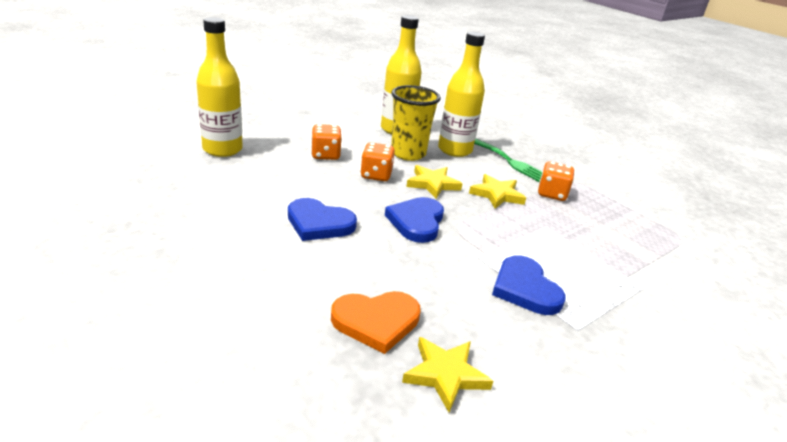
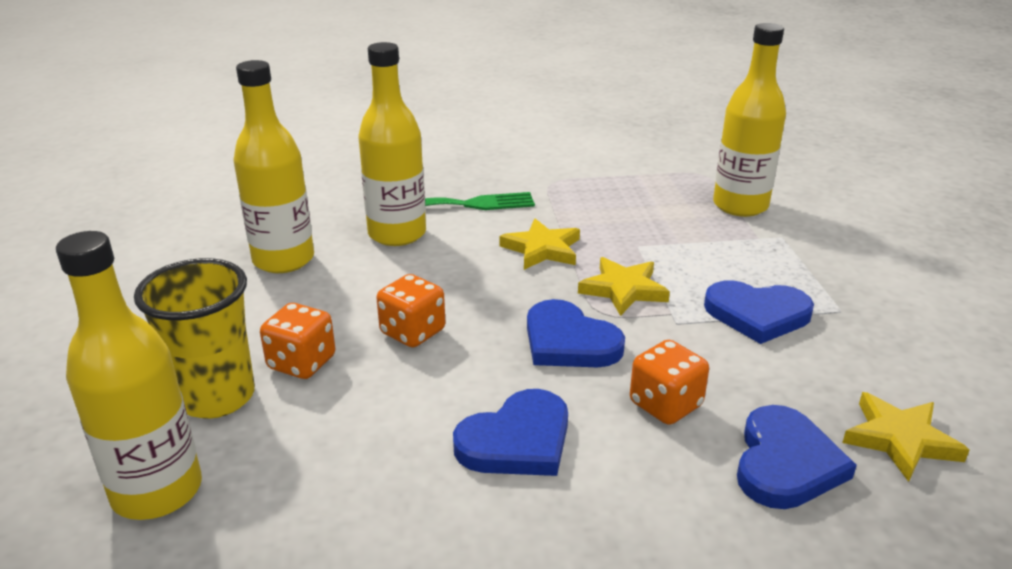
camera: 55 degrees left, 0 degrees up
(376, 321) = (786, 463): orange heart -> blue heart
(408, 153) = (371, 278): yellow cup -> yellow cup (216, 397)
(433, 184) = (478, 289): yellow star -> yellow star (623, 289)
(552, 194) = (567, 210): orange dice -> orange dice (665, 405)
(660, 261) = (740, 206): none -> yellow bottle

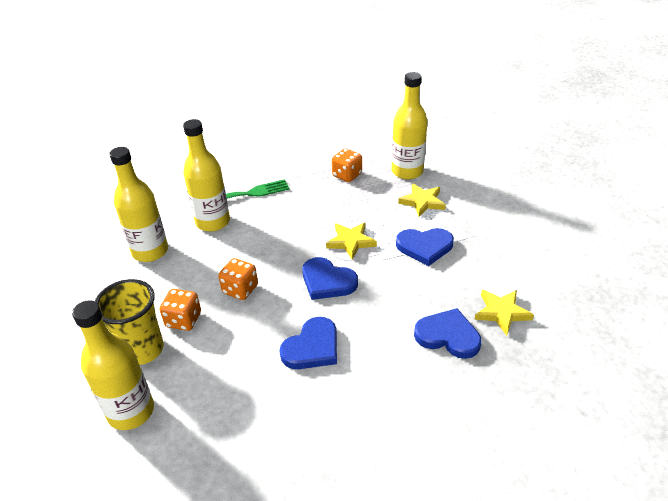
camera: 10 degrees left, 10 degrees up
(542, 249) = (300, 220): yellow star -> yellow star (422, 202)
(665, 405) = (384, 312): orange dice -> orange dice (347, 175)
(786, 463) = (448, 336): blue heart -> blue heart turned 75 degrees counterclockwise

